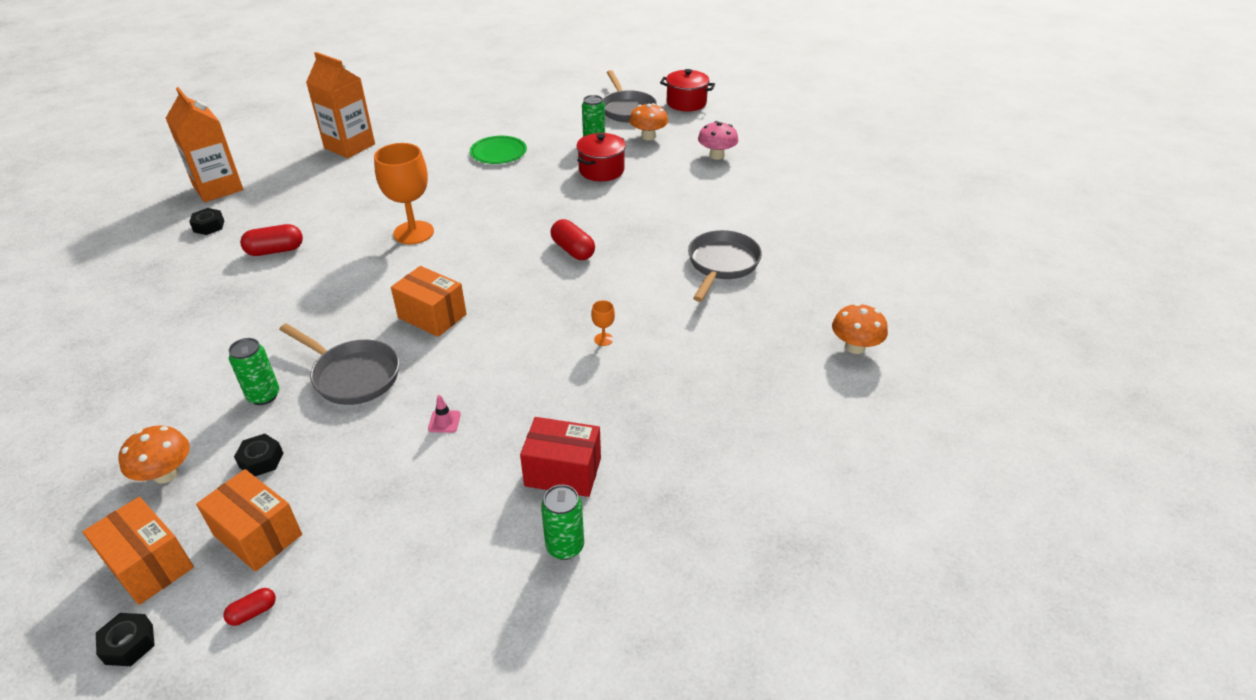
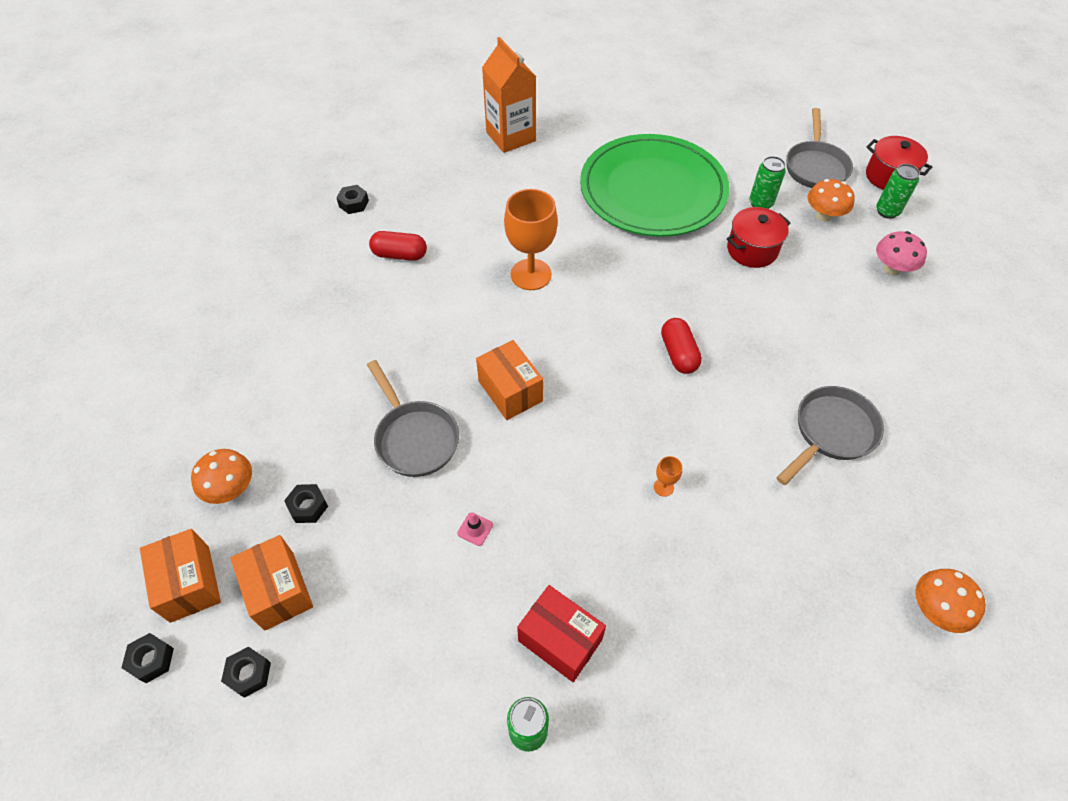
camera: 25 degrees right, 15 degrees up
(218, 188) = (376, 156): orange carton -> none
(253, 612) = (249, 674): red capsule -> black nut
(264, 396) = (334, 431): green can -> green can (887, 211)
(498, 152) = (653, 190): green plate -> green plate, size x2.40

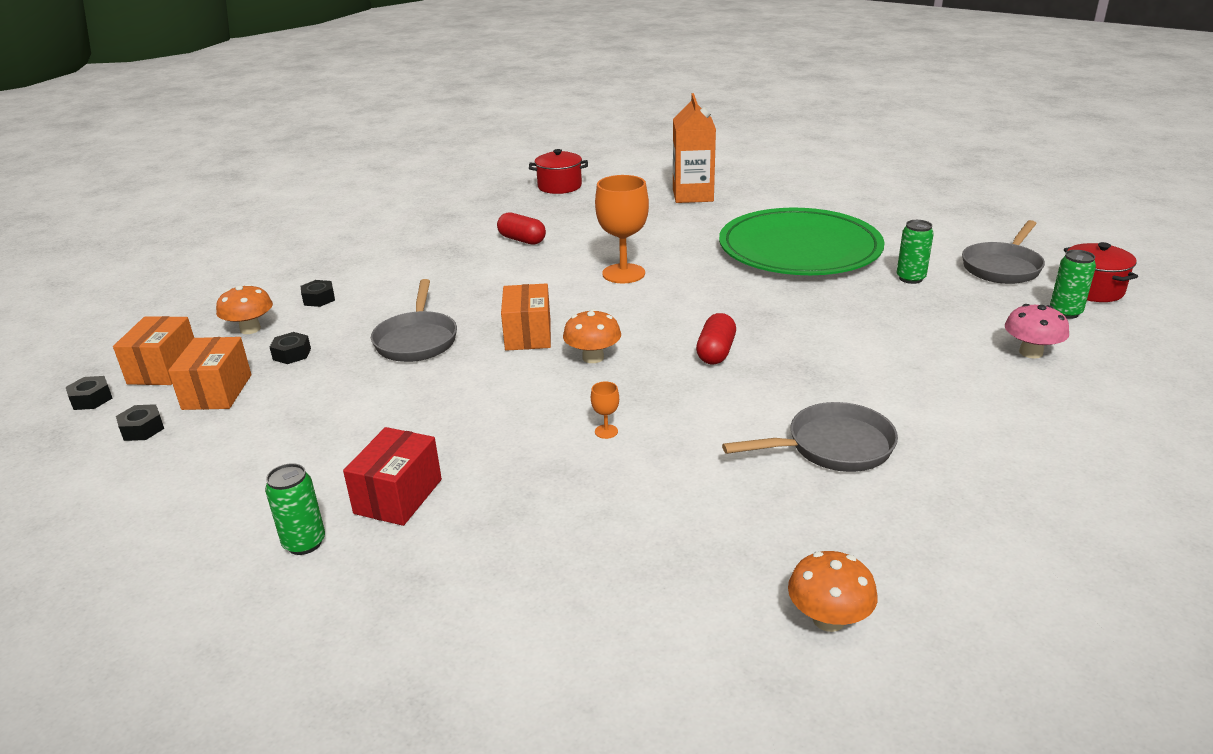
camera: 30 degrees right, 25 degrees down
(353, 203) = (516, 207): black nut -> black nut (319, 299)
(475, 529) = (405, 405): pink traffic cone -> none
(560, 640) = (398, 496): red box -> red box turned 45 degrees clockwise
(752, 250) = (869, 305): red pot -> red pot (559, 186)
(824, 215) = (979, 300): orange mushroom -> orange mushroom (593, 357)

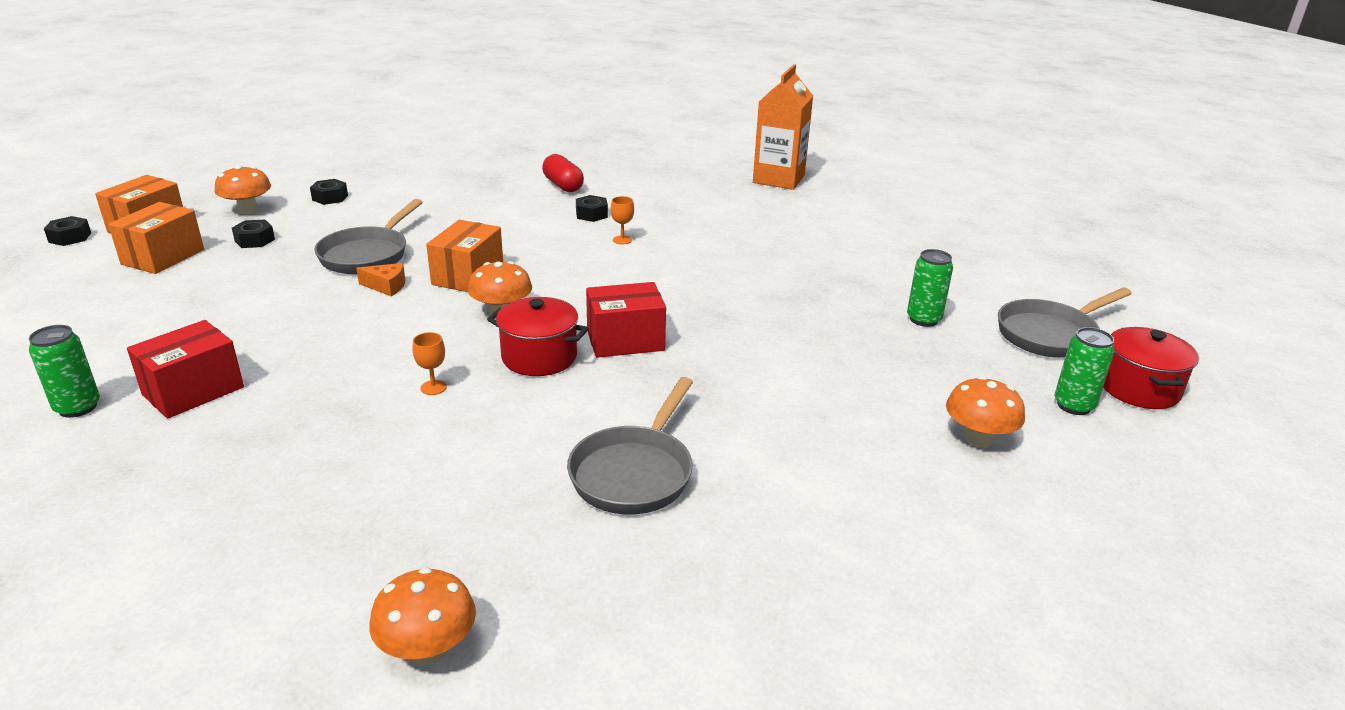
camera: 20 degrees right, 0 degrees up
(142, 429) = (76, 272): black nut -> black nut (591, 214)
(467, 362) = (386, 286): none -> orange cheese
(559, 186) = (655, 143): red pot -> red pot (539, 357)
(623, 273) = (622, 240): orange goblet -> orange goblet, size x0.41
(716, 352) = (625, 340): red capsule -> red box
(799, 249) = (832, 258): green plate -> none
(832, 447) = (634, 472): grey pan -> grey pan turned 105 degrees clockwise
(1031, 352) = (978, 439): pink mushroom -> orange mushroom

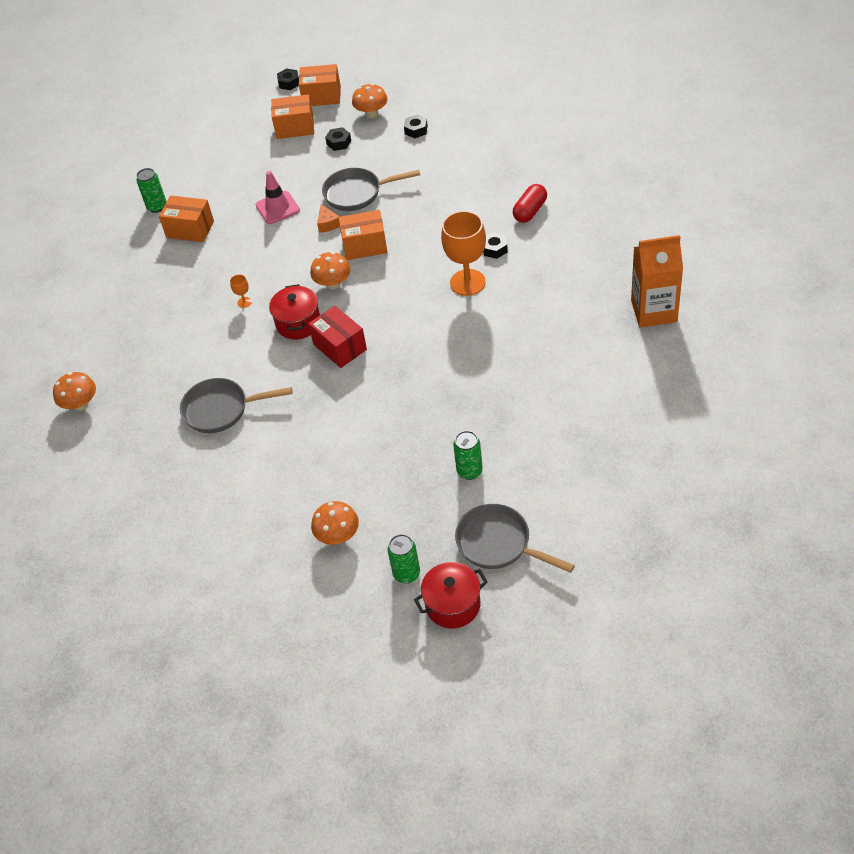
camera: 70 degrees right, 20 degrees up
(193, 391) = (190, 229): red box -> orange box
(290, 310) = (277, 208): none -> pink traffic cone
(622, 240) = (467, 282): orange goblet -> orange goblet, size x2.44

